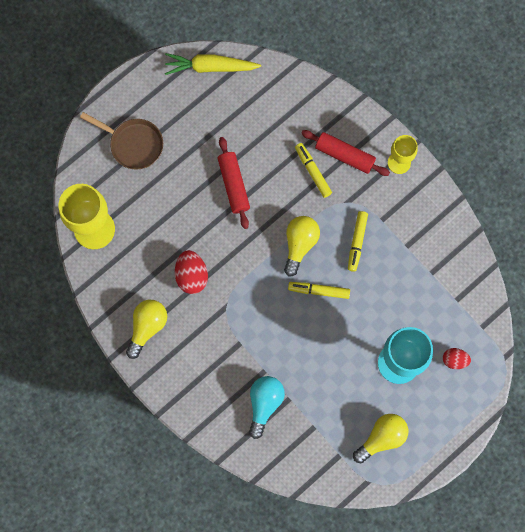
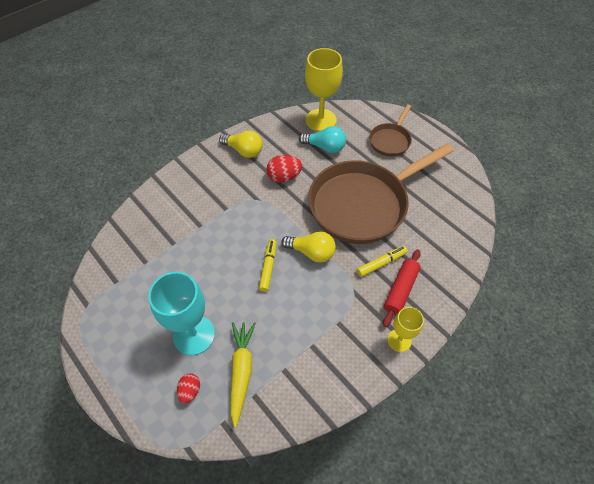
camera: 90 degrees right, 20 degrees down
(210, 67) = (466, 187): yellow carrot -> yellow carrot (241, 371)
(233, 185) = (363, 204): red rolling pin -> brown pan
(264, 404) = (172, 226): turquoise light bulb -> turquoise light bulb (325, 147)
(357, 242) = (315, 299): yellow marker -> none
(381, 438) = (124, 318): yellow light bulb -> none

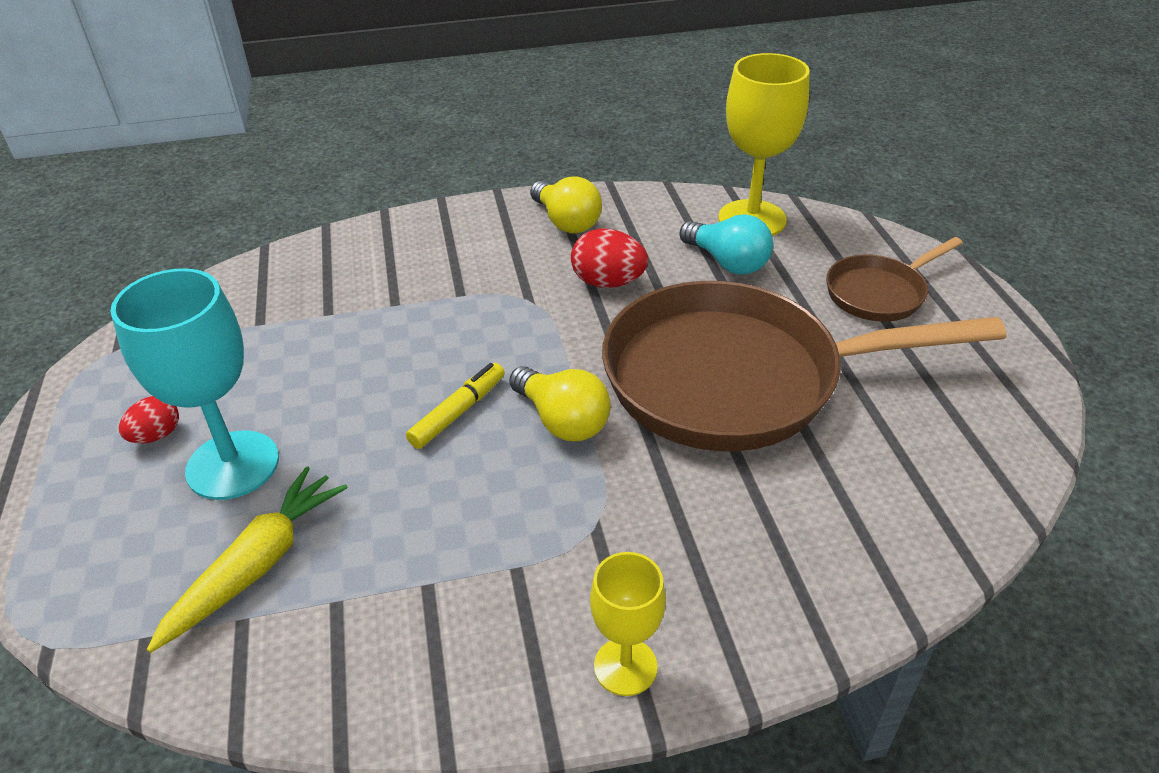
camera: 30 degrees right, 15 degrees down
(190, 391) = (143, 553): red egg -> red egg (156, 435)
(381, 263) = (697, 498): yellow marker -> none
(400, 290) = (703, 568): red rolling pin -> none

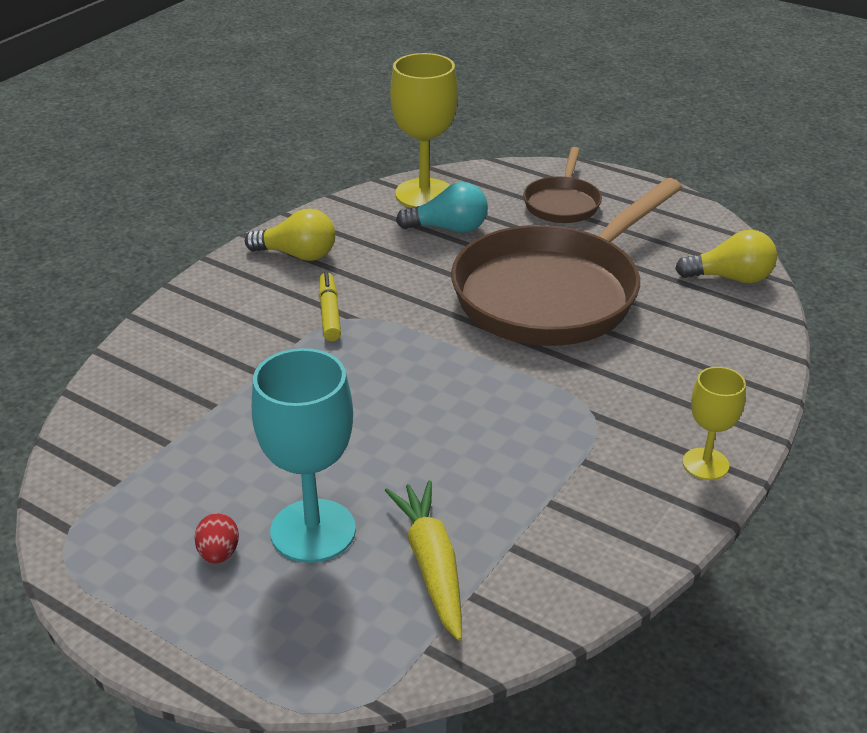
camera: 45 degrees left, 5 degrees down
(458, 412) = (417, 407): yellow marker -> yellow marker (329, 313)
(562, 420) = (489, 373): yellow light bulb -> yellow light bulb (730, 278)
(608, 282) = (390, 279): red egg -> none

